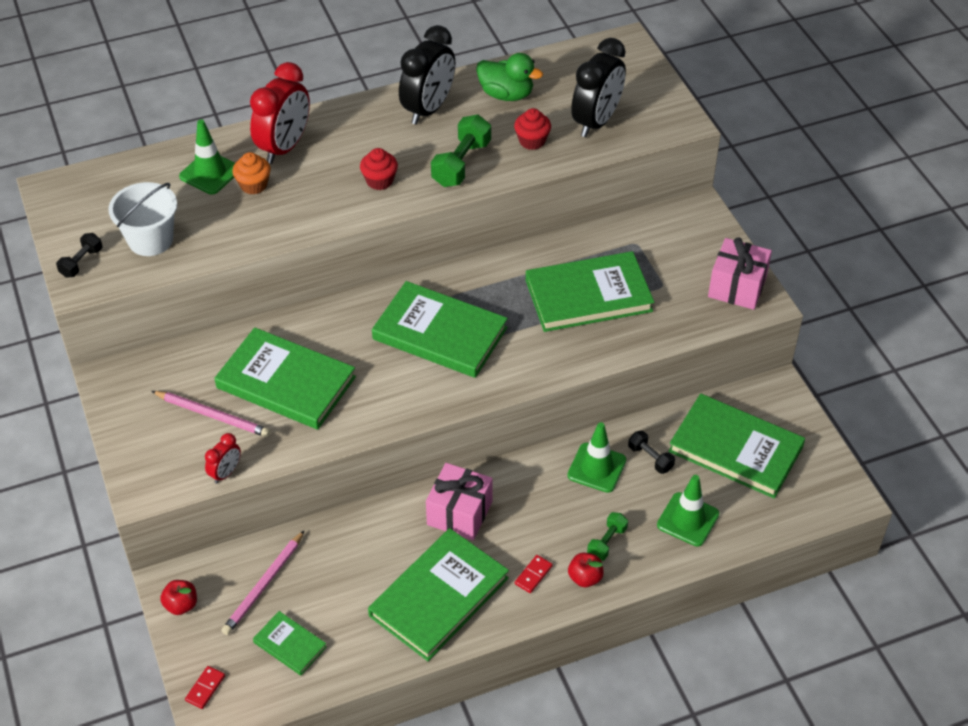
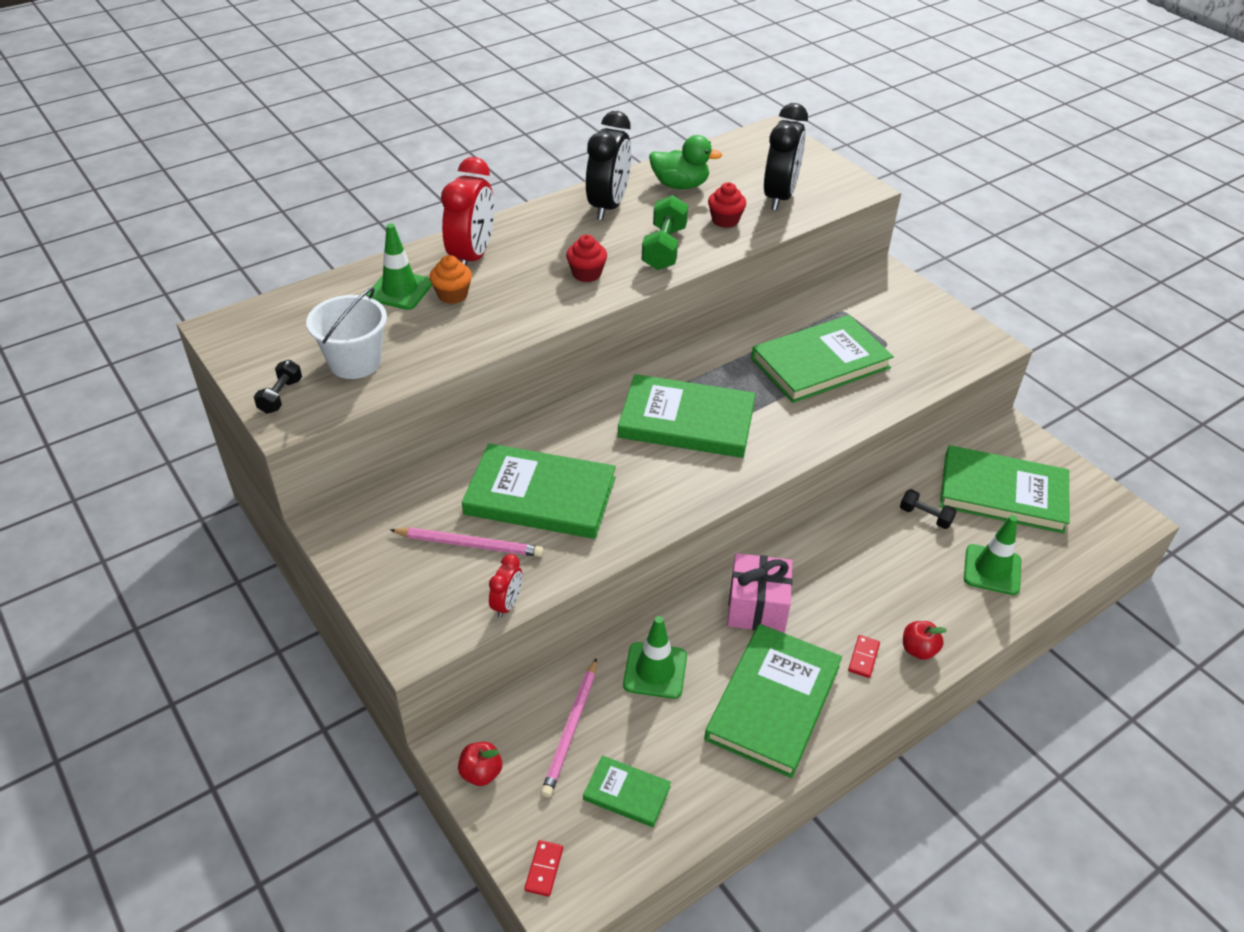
camera: 15 degrees left, 5 degrees down
(596, 468) = (877, 535): green traffic cone -> green traffic cone (655, 670)
(607, 542) = (923, 608): green dumbbell -> none
(737, 287) = (958, 334): pink gift -> none

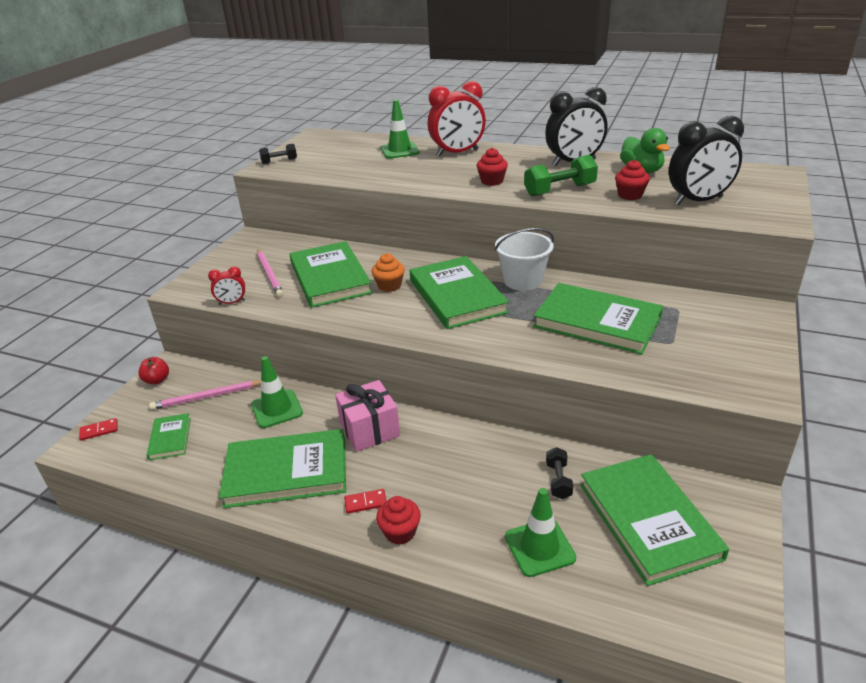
camera: 60 degrees right, 10 degrees down
(355, 362) = (325, 164): white bucket -> white bucket (523, 281)
(452, 295) = (415, 161): orange cupcake -> orange cupcake (389, 286)
(918, 650) = (400, 532): red apple -> red cupcake

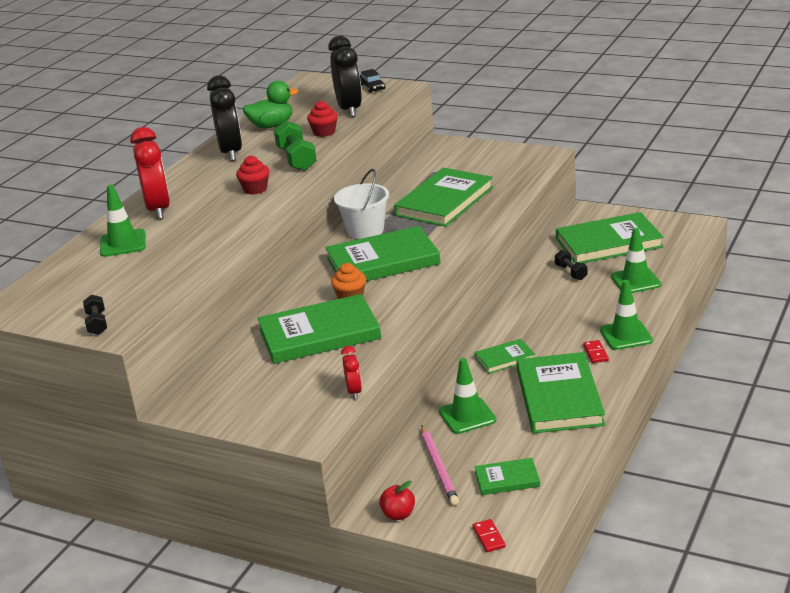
camera: 85 degrees left, 5 degrees down
(270, 274) = (295, 375): pink pencil -> none
(369, 429) = (504, 358): pink gift -> green book
(400, 532) = (626, 335): red cupcake -> green traffic cone
(558, 480) = (571, 272): black dumbbell -> black dumbbell turned 60 degrees clockwise
(774, 206) = (372, 87): none -> black car

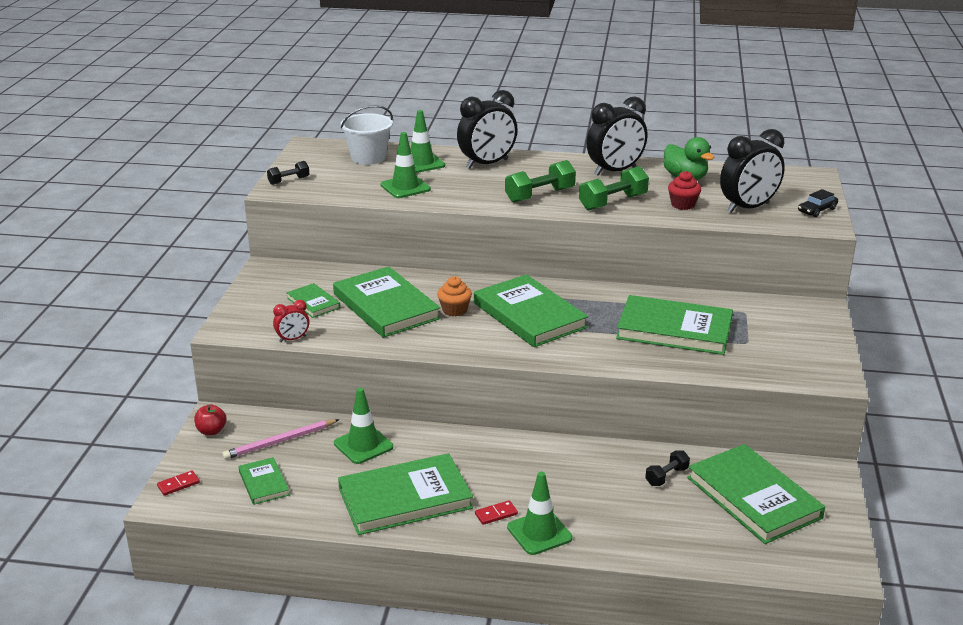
camera: 70 degrees right, 0 degrees up
(158, 209) = (487, 164): red clock -> black clock
(255, 189) = (540, 195): red cupcake -> green dumbbell
(365, 231) = (589, 296): white bucket -> white bucket (368, 157)
(504, 358) = (470, 454): green book -> green book (313, 303)
(635, 281) = (667, 529): green traffic cone -> green traffic cone (405, 187)

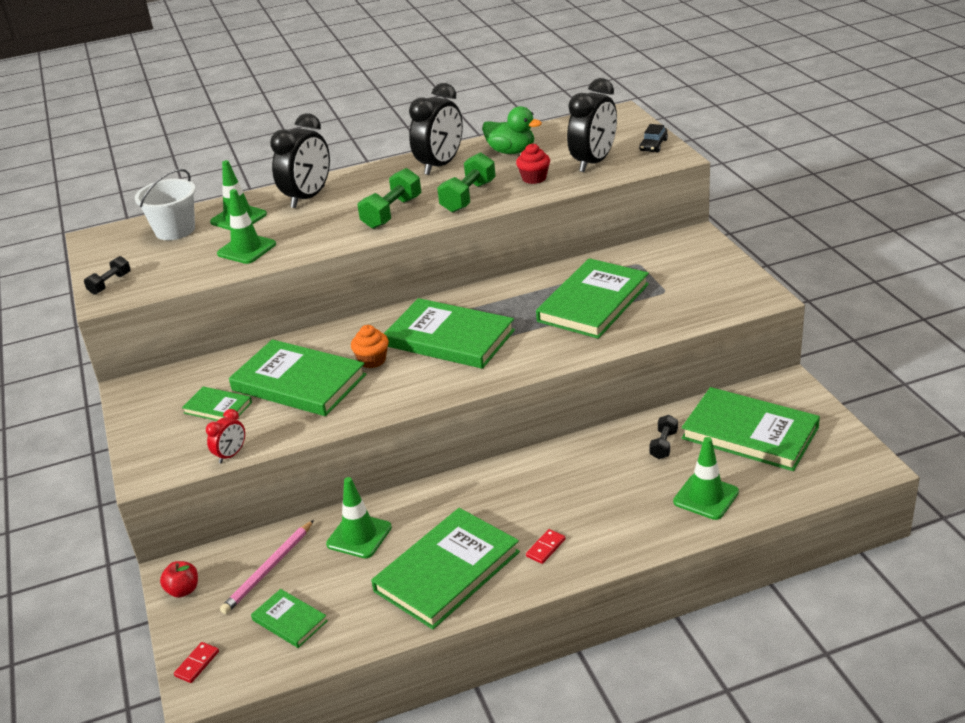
camera: 25 degrees left, 5 degrees up
(539, 533) = (599, 548): green traffic cone -> green traffic cone (706, 497)
(674, 330) = (593, 302): green book -> green book turned 45 degrees counterclockwise

